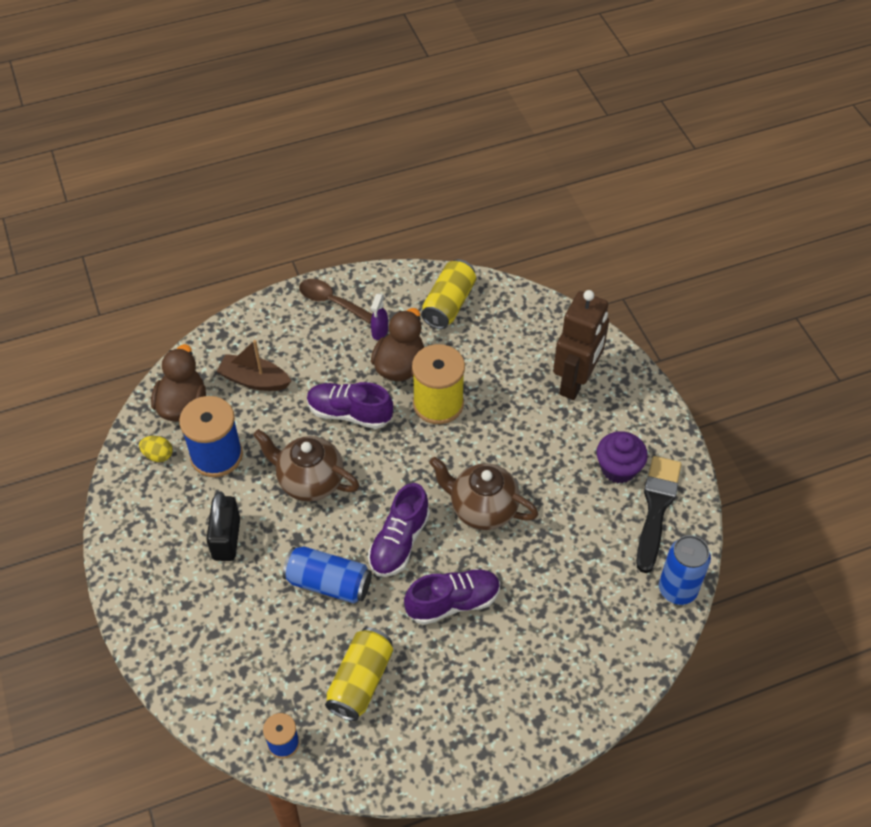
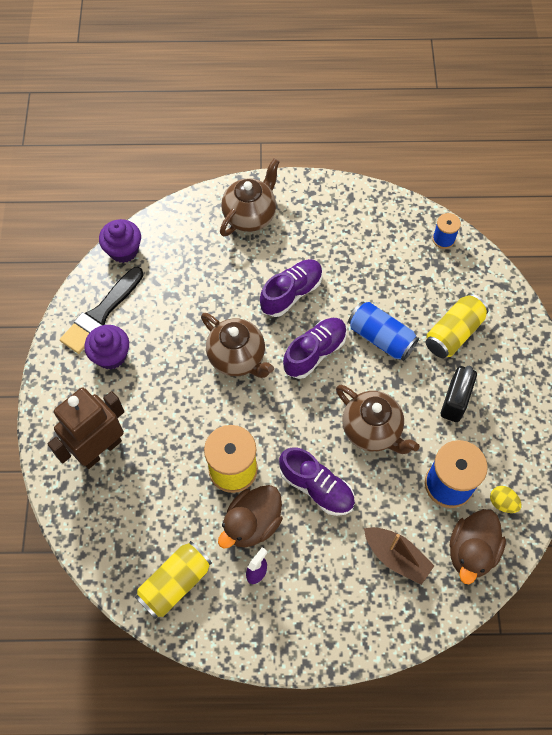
camera: 160 degrees left, 10 degrees up
(330, 301) = (293, 632): brown spoon -> none
(360, 681) = (378, 261): yellow can -> yellow can (453, 333)
(453, 602) = (291, 293): purple shoe -> purple shoe turned 135 degrees clockwise
(548, 690) = (250, 216): none -> brown teapot
(677, 589) = (123, 250): blue can -> purple cupcake

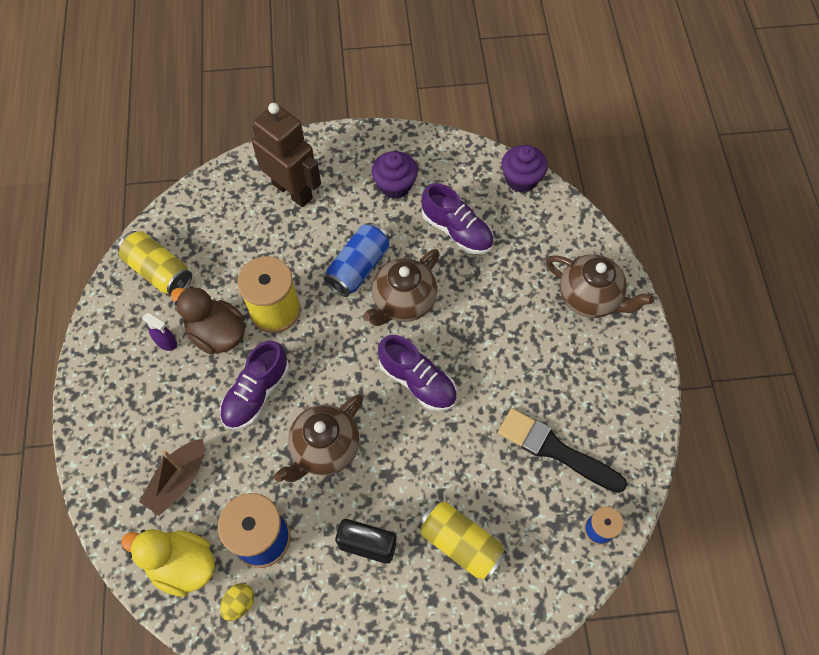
camera: 85 degrees right, 0 degrees up
(101, 313) = (442, 170): black brush -> black brush (555, 450)
(291, 293) = (491, 351): purple shoe -> purple shoe (457, 230)
(381, 338) = (444, 454): blue can -> blue can (358, 267)
(471, 551) = (182, 565): brown duck -> yellow duck

